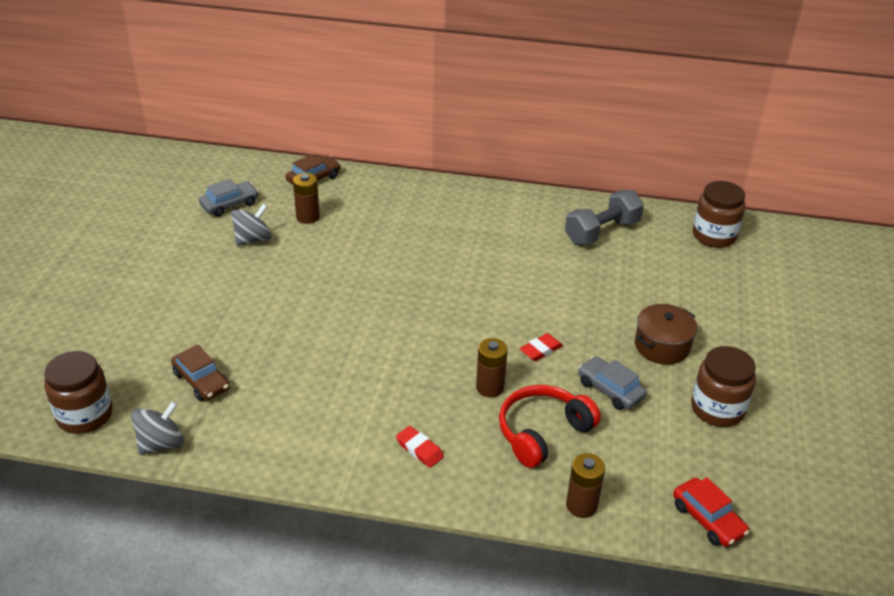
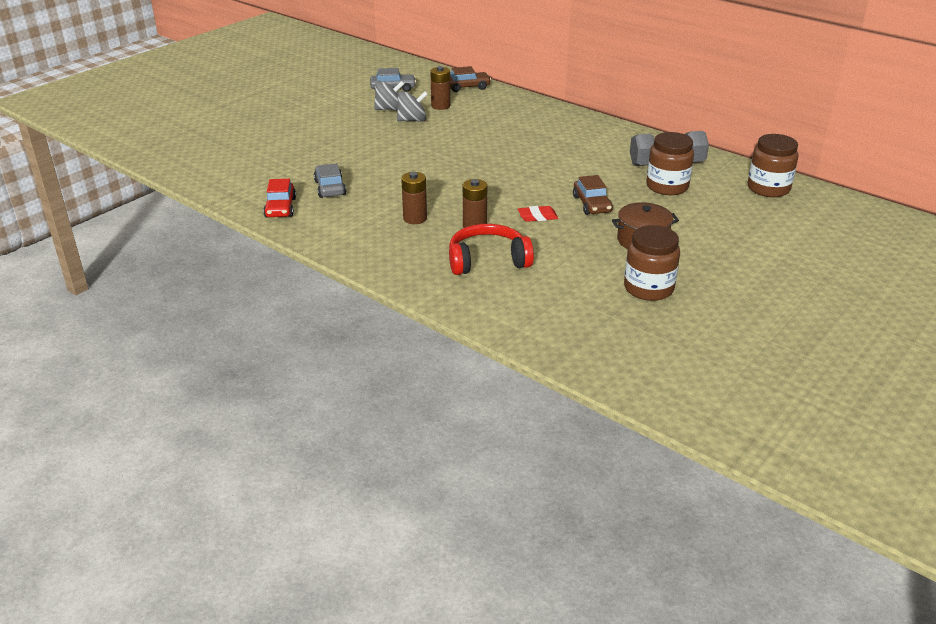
camera: 30 degrees right, 5 degrees down
(85, 415) = (193, 168): brown jar -> brown jar (667, 186)
(161, 443) = (224, 193): grey spinning top -> grey spinning top (412, 120)
(201, 381) = (280, 171): brown car -> brown car (592, 204)
(419, 449) = (387, 243): red eraser -> none
(581, 505) = (473, 307): brown battery -> brown battery (415, 218)
(610, 390) = (569, 253): grey car -> grey car (330, 188)
(708, 519) = (566, 346): red car -> red car (280, 208)

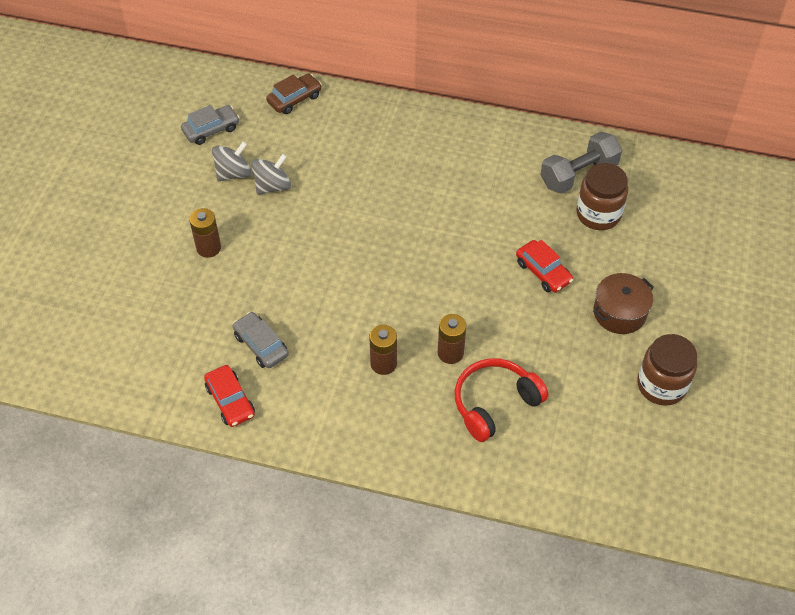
camera: 25 degrees left, 20 degrees up
(440, 106) = (287, 147): brown battery -> brown battery (208, 248)
(537, 217) = (502, 313): red eraser -> none
(592, 204) = (543, 272): brown car -> red car
(768, 188) = (691, 182): brown jar -> none

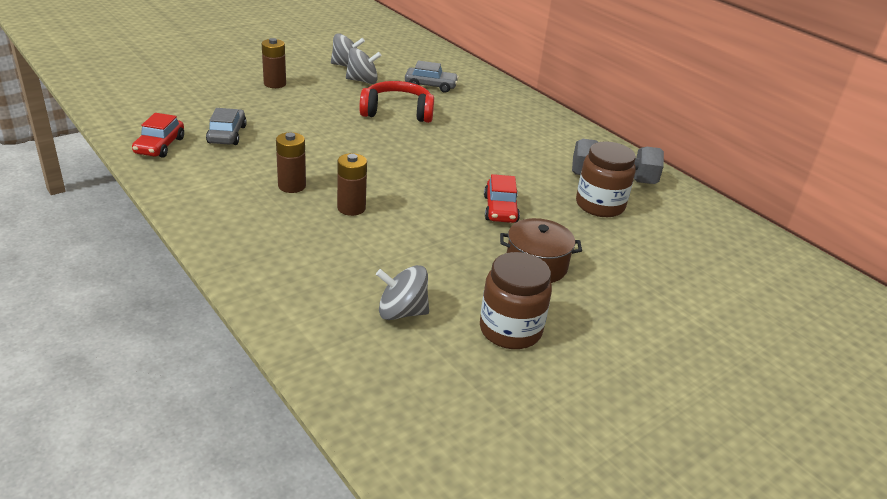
camera: 35 degrees right, 20 degrees down
(211, 130) = (365, 46): grey car -> grey car (430, 86)
(294, 99) = (441, 58): brown car -> none
(495, 403) = (339, 252): red headphones -> red headphones (397, 112)
(589, 423) = (401, 312): none -> grey spinning top

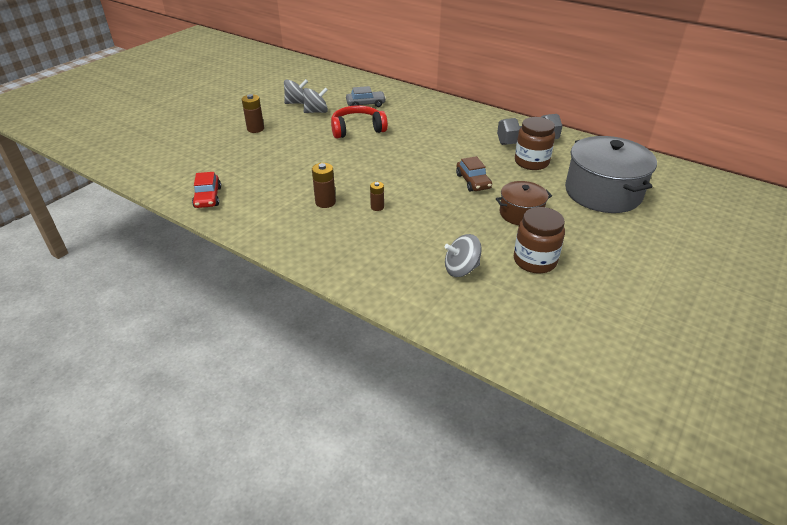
camera: 15 degrees left, 5 degrees up
(227, 134) = (250, 176): grey car -> none
(351, 208) = (377, 207): brown battery -> brown battery, size x0.65
(500, 209) = (473, 181): red car -> brown car
(675, 269) = (603, 192): none -> grey pot

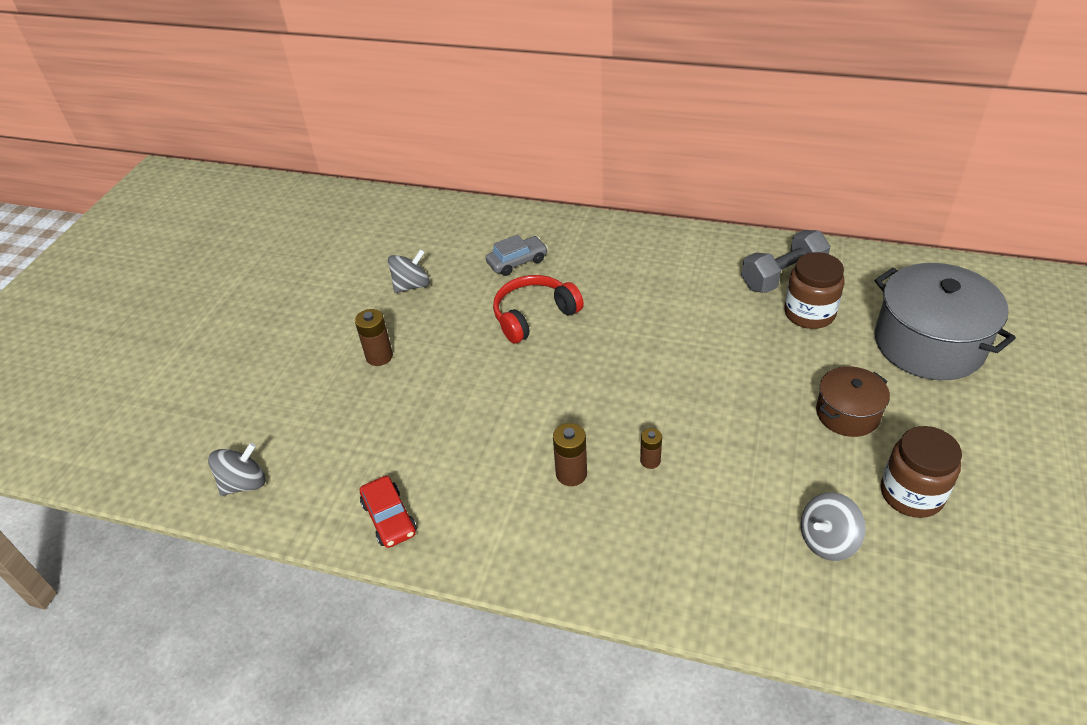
camera: 15 degrees left, 5 degrees up
(316, 112) = (452, 296): grey spinning top -> grey spinning top (244, 483)
(473, 181) = (753, 372): brown car -> none

